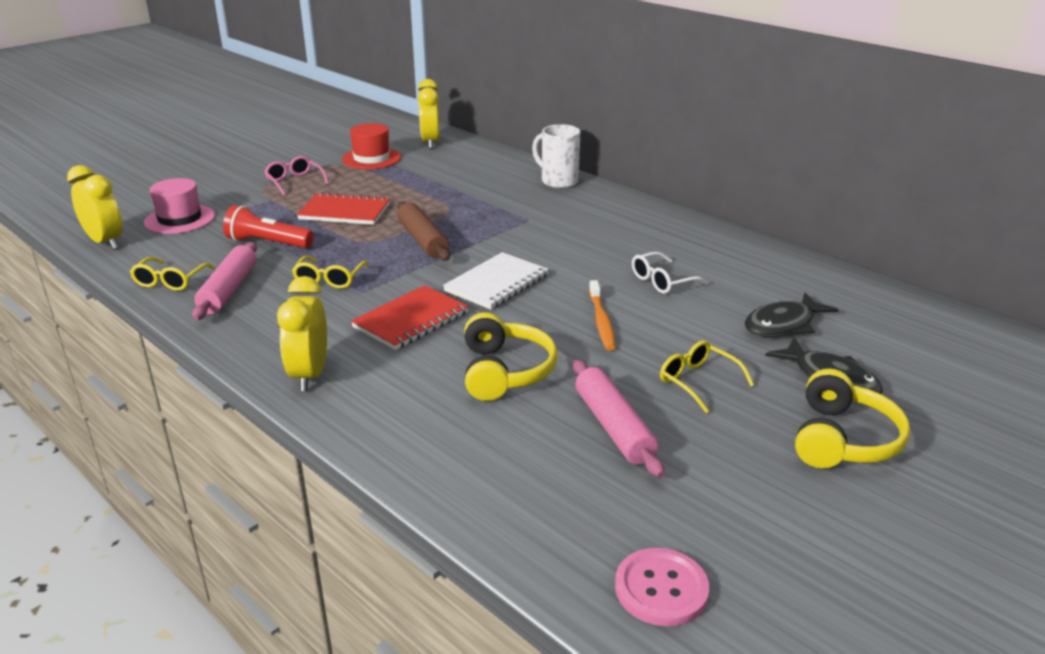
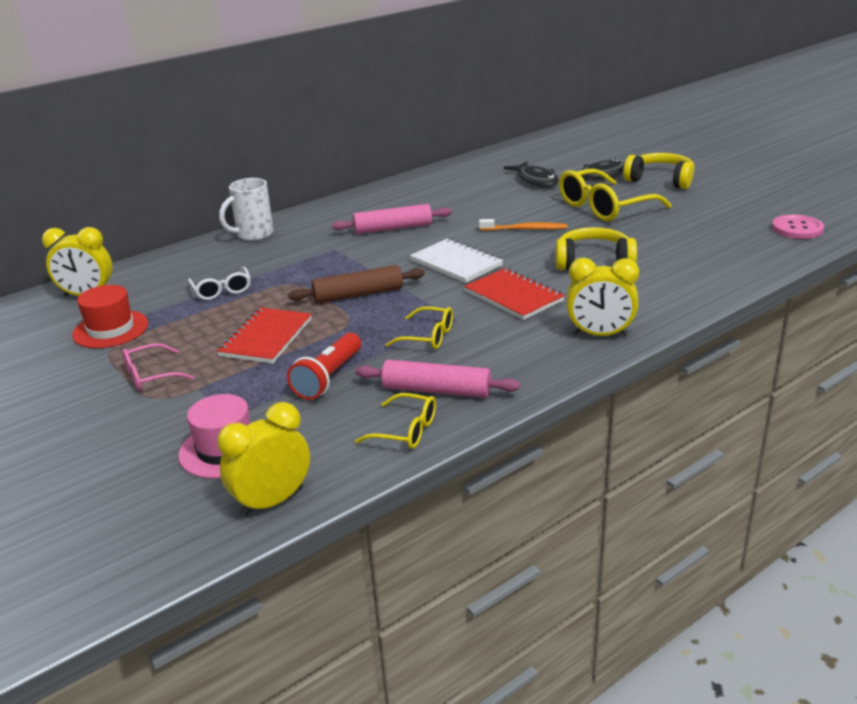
camera: 80 degrees left, 0 degrees up
(614, 427) = (657, 232): pink rolling pin -> pink rolling pin (393, 228)
(662, 281) = (468, 207): white glasses -> white glasses (222, 290)
(698, 382) = (604, 207): yellow glasses -> yellow glasses, size x1.84

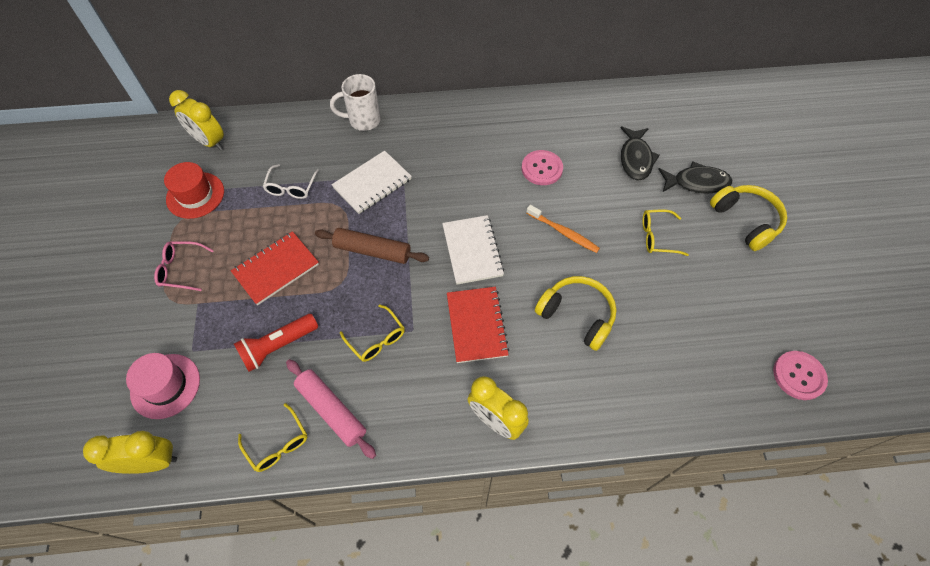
camera: 30 degrees right, 30 degrees up
(309, 262) = (372, 183): none -> white notebook
(393, 228) = (465, 170): pink rolling pin -> none
(462, 207) = (542, 169): none -> pink button
(604, 207) = (657, 237): yellow glasses -> yellow glasses, size x0.54

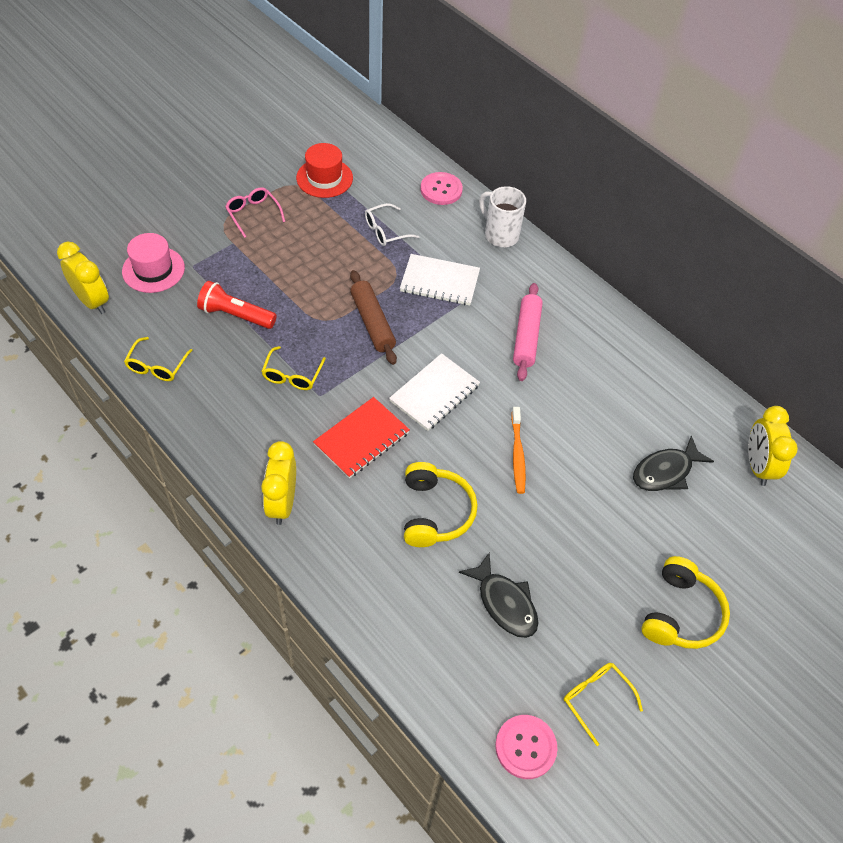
camera: 50 degrees right, 5 degrees down
(209, 142) = (381, 152): yellow clock -> yellow clock (757, 466)
(276, 269) = (302, 270): red notebook -> none
(331, 410) = (208, 383): pink rolling pin -> pink rolling pin (526, 337)
(542, 169) = (576, 398): pink button -> pink button (441, 190)
(657, 237) = (584, 538): yellow glasses -> yellow glasses (596, 699)
(697, 182) = (688, 543): black fish -> black fish (504, 603)

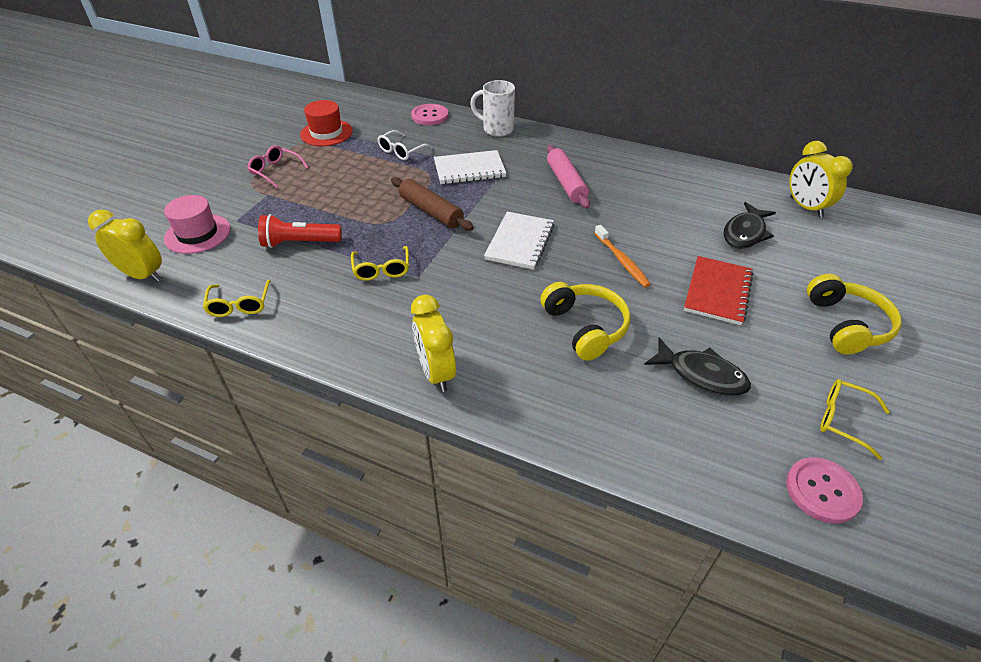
camera: 20 degrees left, 10 degrees down
(361, 439) = (478, 295): red notebook -> red notebook (717, 292)

